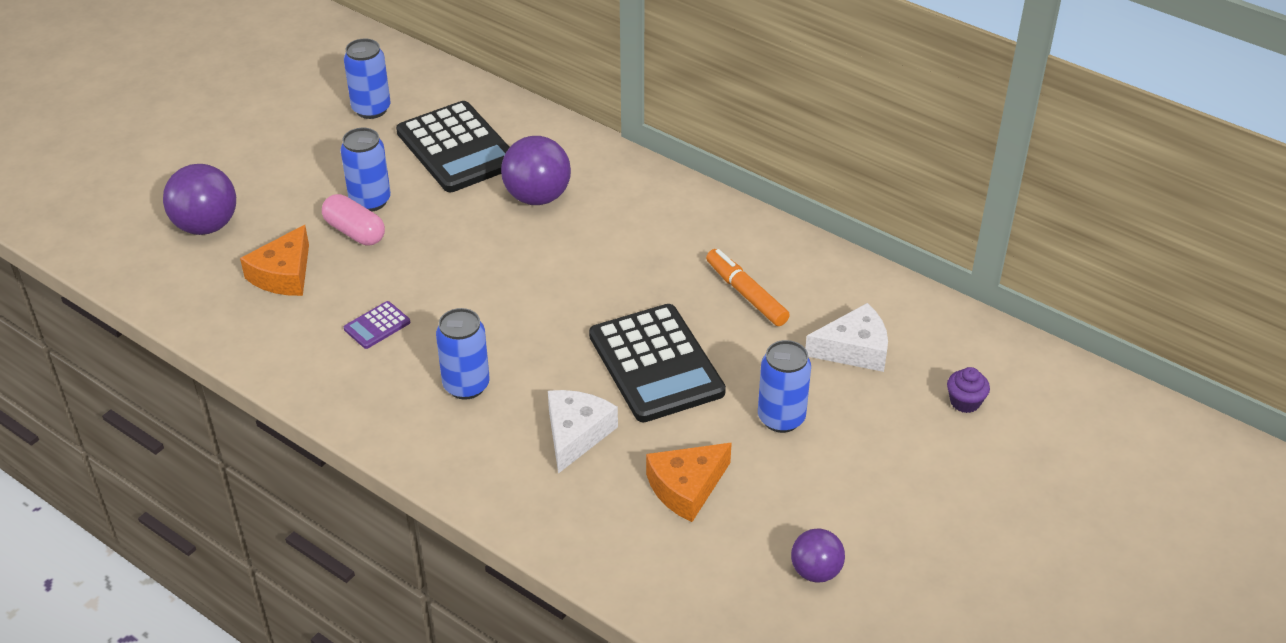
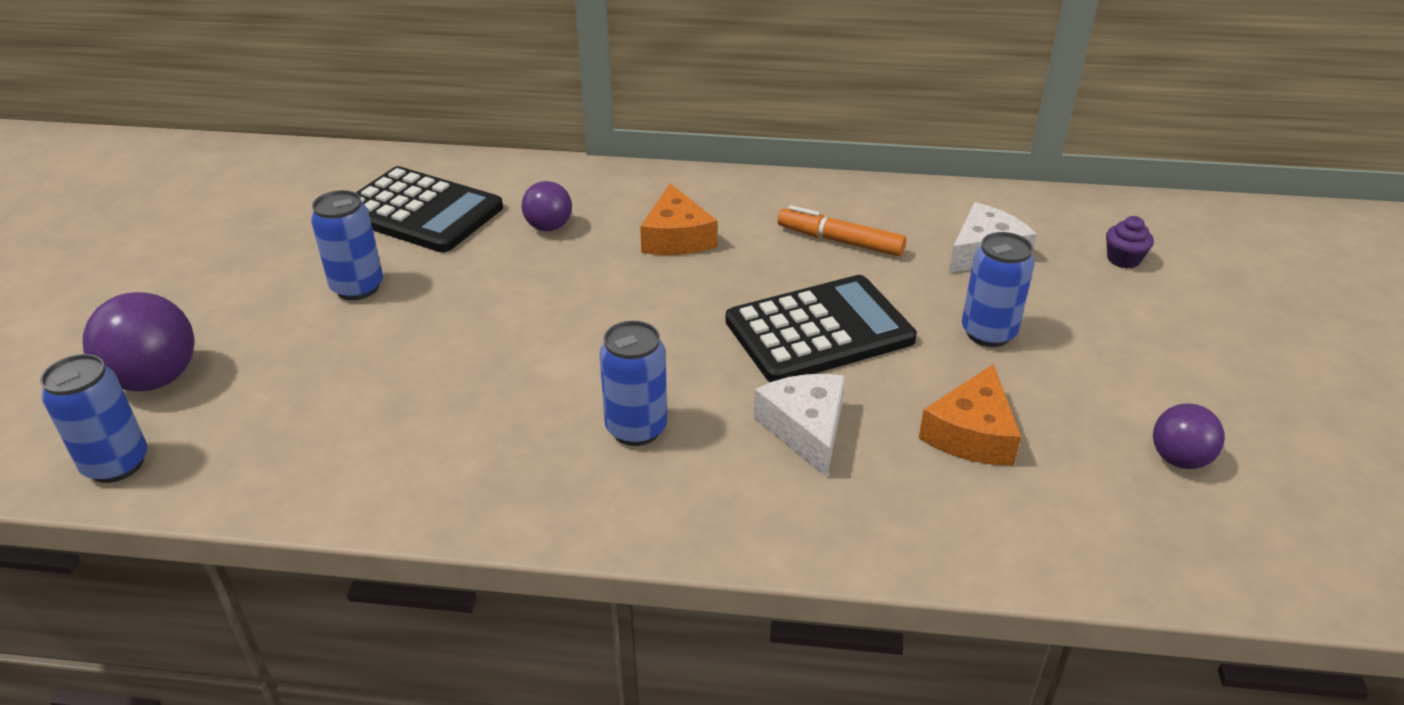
camera: 30 degrees left, 5 degrees down
(283, 274) = (304, 395): orange cheese -> orange cheese (676, 237)
(355, 232) = (363, 323): pink capsule -> none
(371, 109) = (288, 206): blue can -> blue can (116, 464)
(377, 326) = (472, 407): purple calculator -> none
(537, 197) = (549, 227): purple ball -> purple ball, size x0.61
(656, 364) = (819, 330): black calculator -> black calculator turned 60 degrees counterclockwise

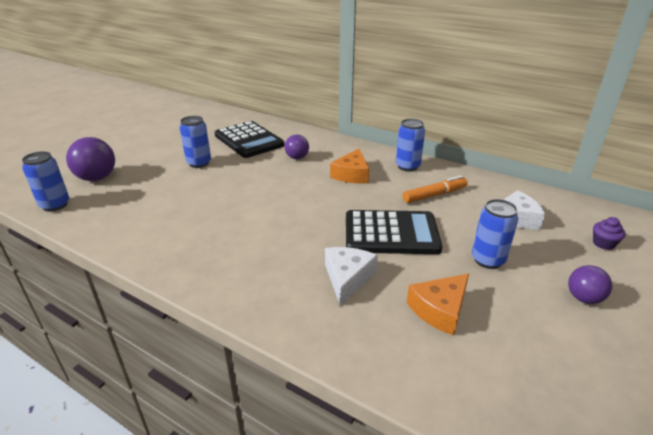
camera: 25 degrees right, 5 degrees down
(636, 428) = (264, 252): blue can -> blue can (407, 166)
(840, 241) = (434, 195): orange marker -> orange marker turned 105 degrees clockwise
(1179, 459) = (570, 369): purple ball -> purple ball (583, 298)

